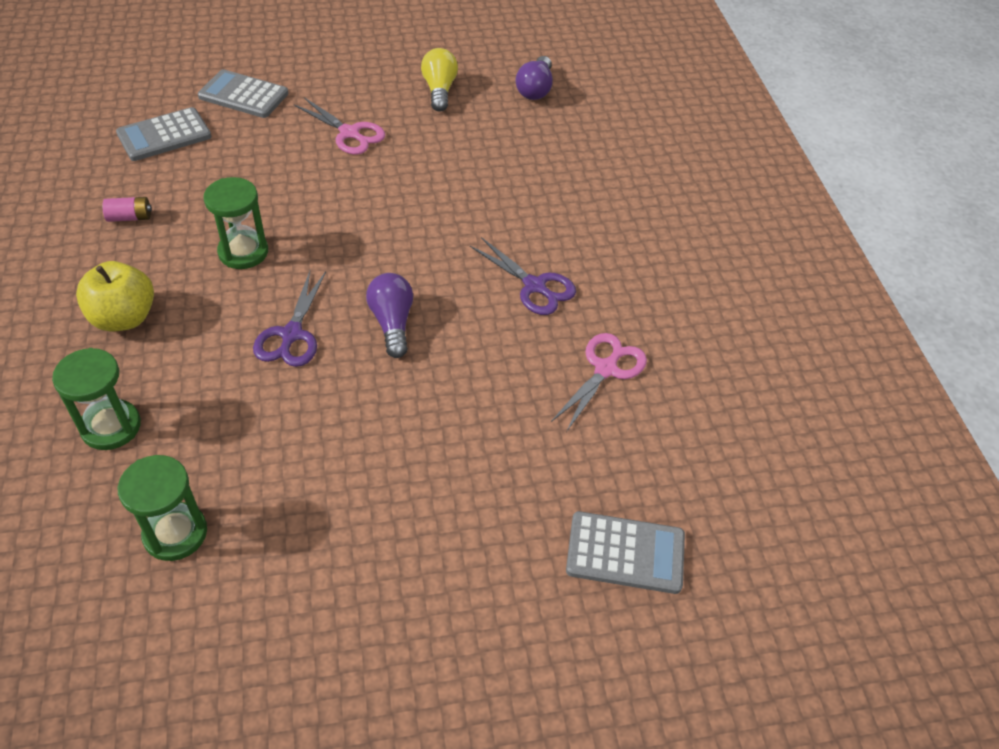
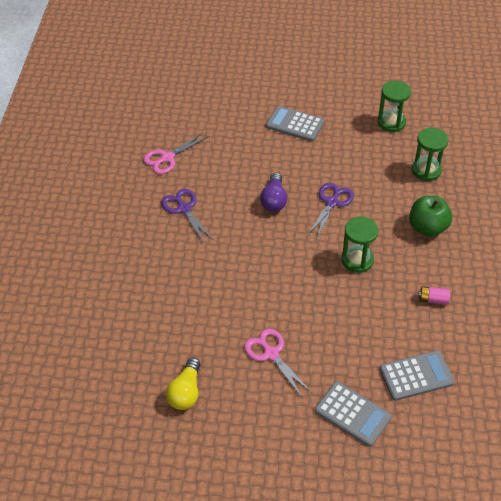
camera: 160 degrees left, 0 degrees up
(124, 318) = (427, 227): yellow apple -> green apple
(535, 89) = (105, 379): purple light bulb -> none
(625, 553) = (199, 86): grey calculator -> grey calculator (295, 124)

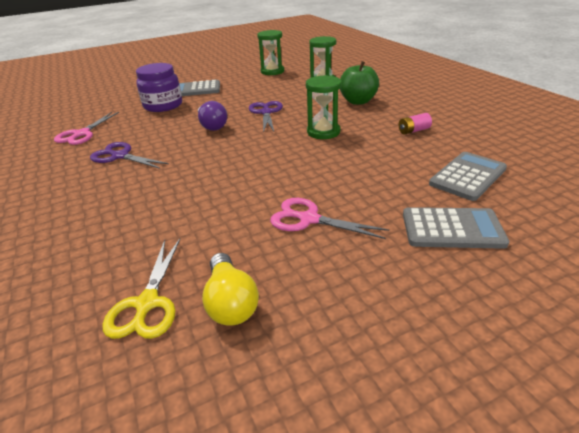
camera: 30 degrees left, 15 degrees down
(144, 368) = (147, 304): none -> yellow scissors
(251, 141) = (163, 105): none -> purple jar

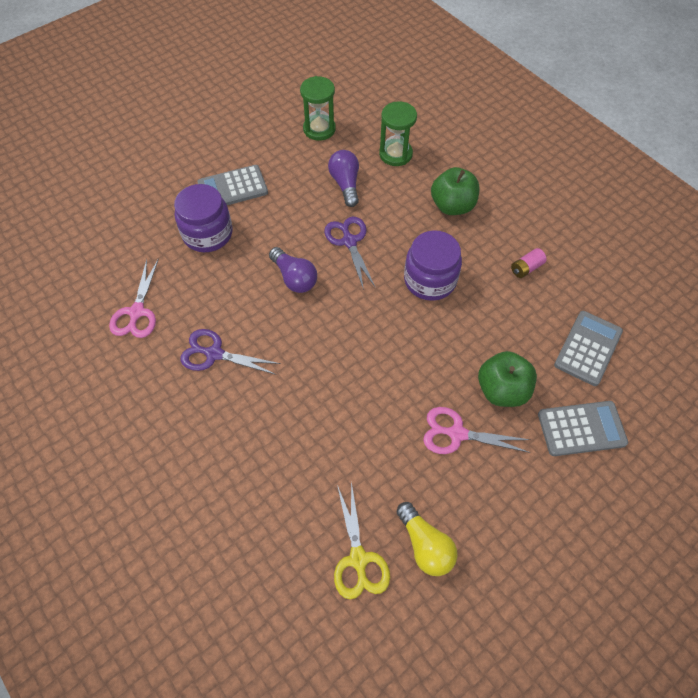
camera: 15 degrees left, 25 degrees up
(278, 90) = (345, 184): none -> purple light bulb
(323, 132) = (430, 280): green hourglass -> purple jar
(368, 195) = (502, 390): none -> green apple

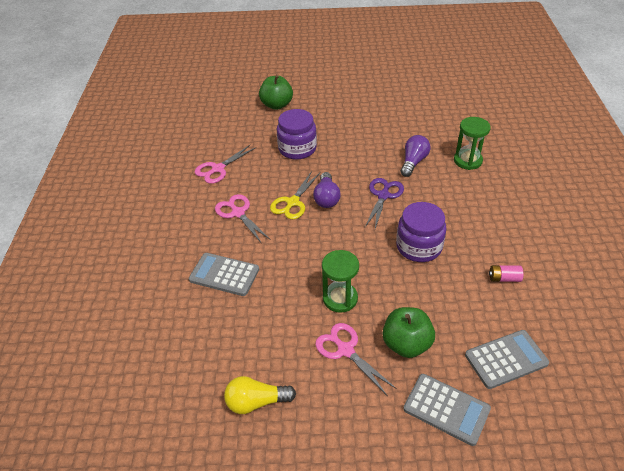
camera: 40 degrees right, 15 degrees down
(214, 354) = (238, 213): purple scissors -> pink scissors
(233, 188) = (336, 131): grey calculator -> grey calculator (224, 274)
(319, 129) = (426, 124): green hourglass -> green hourglass (340, 298)
(358, 559) = (207, 379): yellow scissors -> yellow scissors (292, 202)
(425, 545) = (256, 402): yellow light bulb -> yellow light bulb turned 75 degrees clockwise
(452, 206) = (481, 210): green apple -> green apple (277, 105)

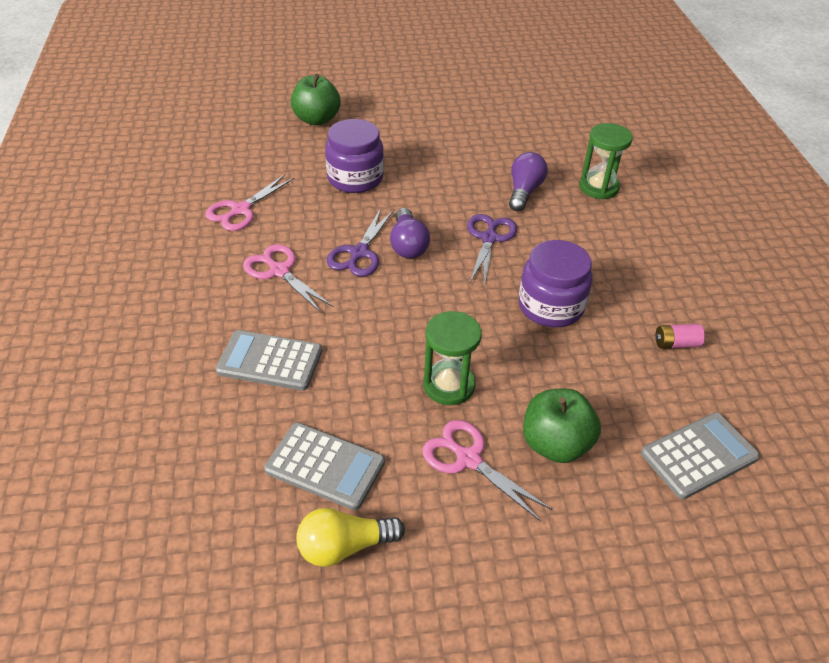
camera: 10 degrees left, 0 degrees up
(292, 202) = (359, 253): yellow scissors -> purple scissors
(446, 409) = (628, 533): grey calculator -> grey calculator (325, 466)

